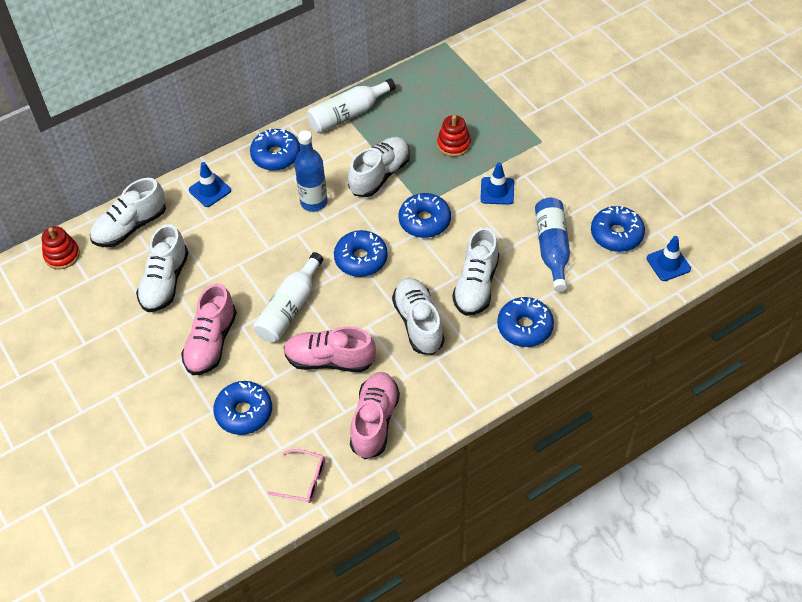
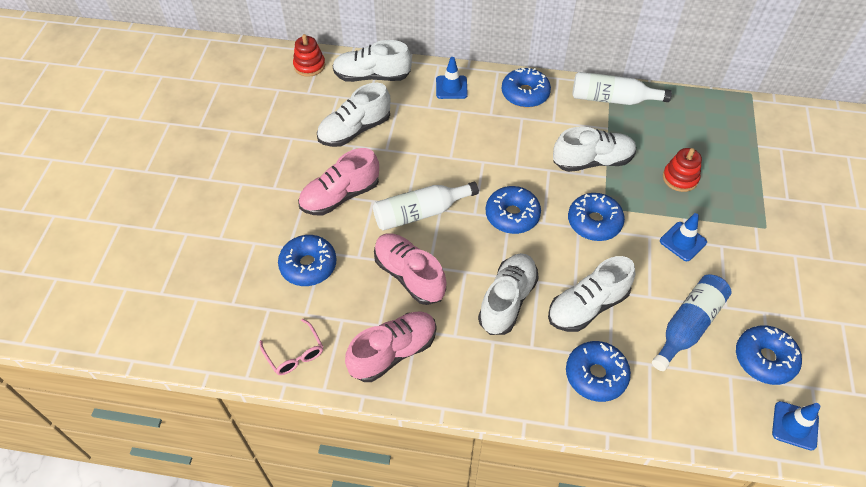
camera: 40 degrees right, 0 degrees up
(314, 202) = (519, 147): blue bottle -> none

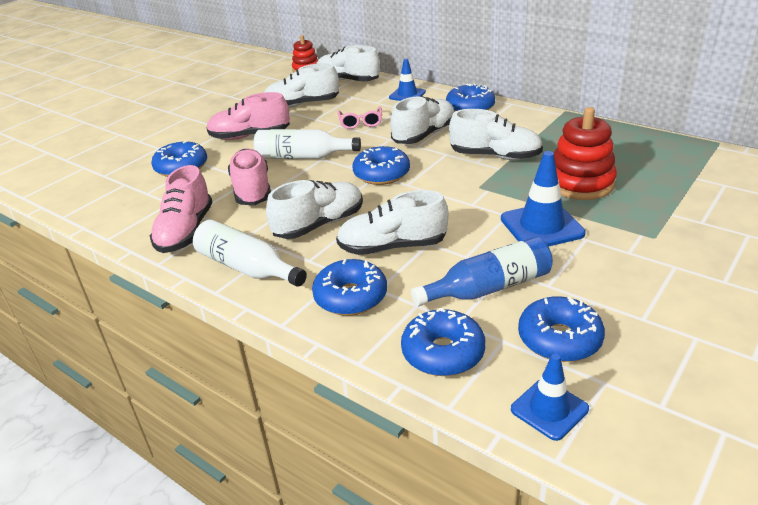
camera: 30 degrees right, 20 degrees down
(295, 354) = (111, 213): pink glasses -> pink glasses (361, 123)
(393, 352) = (185, 231): pink shoe -> pink shoe turned 105 degrees clockwise
(511, 147) = (424, 135): none -> white shoe
(594, 222) = (457, 194): blue donut -> blue donut (443, 352)
(612, 99) = (554, 123): white bottle -> white bottle (247, 268)
(680, 178) = (580, 183): red stacking toy -> red stacking toy, size x1.62
(683, 241) = (541, 226): blue traffic cone -> blue traffic cone, size x1.55

